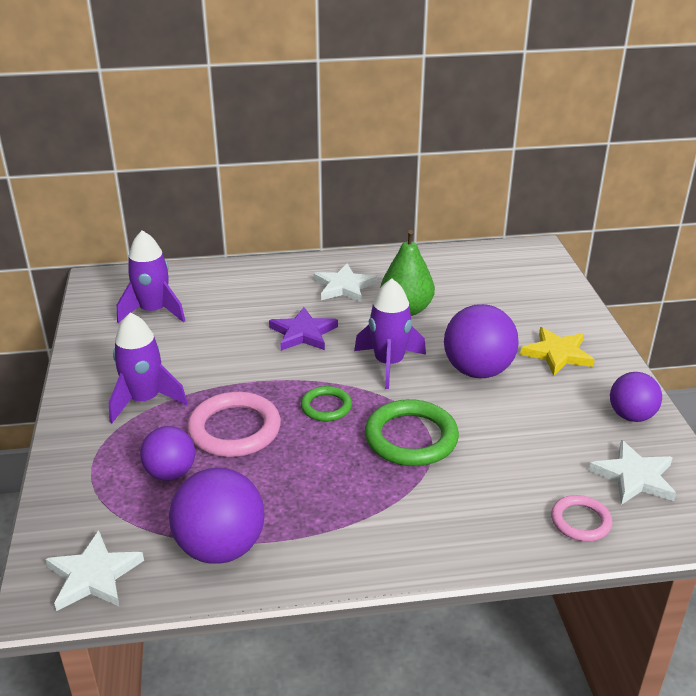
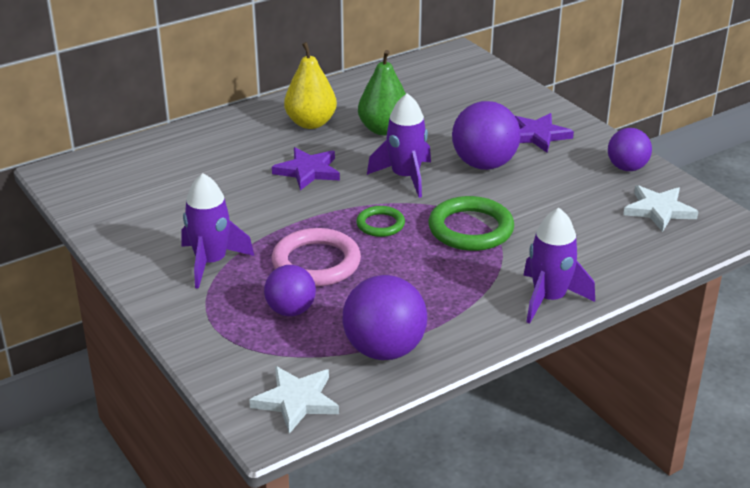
camera: 25 degrees left, 0 degrees up
(154, 311) = (145, 187): purple rocket -> purple rocket (549, 299)
(344, 287) = (311, 123): white star -> yellow pear
(557, 354) = (538, 135): yellow star -> purple star
(580, 521) = (642, 251): pink ring -> none

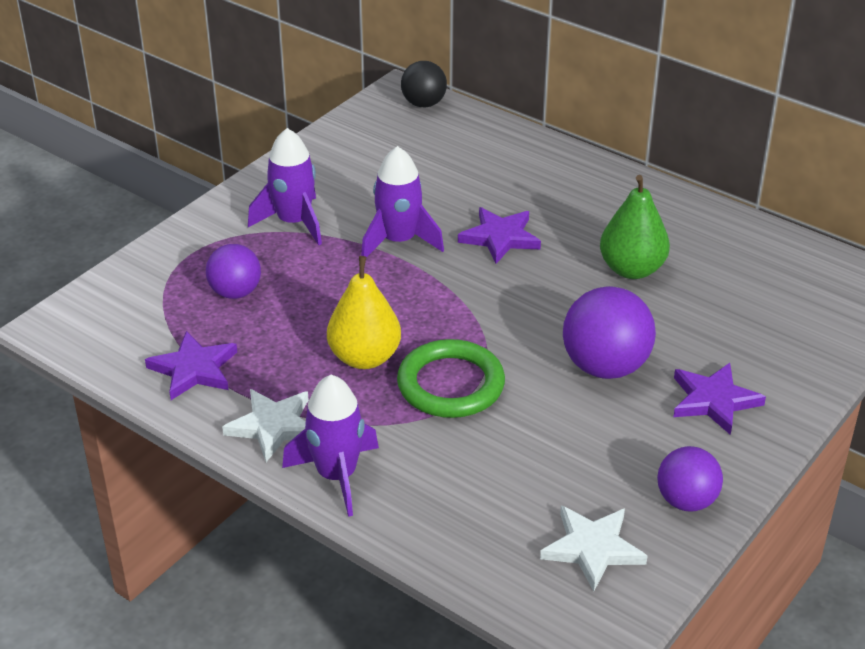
camera: 70 degrees right, 5 degrees up
(89, 165) = (424, 104): none -> black ball
(296, 401) = (96, 332): white star -> white star (273, 426)
(311, 123) = (606, 213): yellow pear -> yellow pear (365, 358)
(316, 263) = (325, 288): pink ring -> none
(380, 224) = (422, 314): green ring -> none
(384, 350) = (194, 369): purple ball -> purple star
(405, 177) = (533, 310): purple rocket -> purple rocket (399, 241)

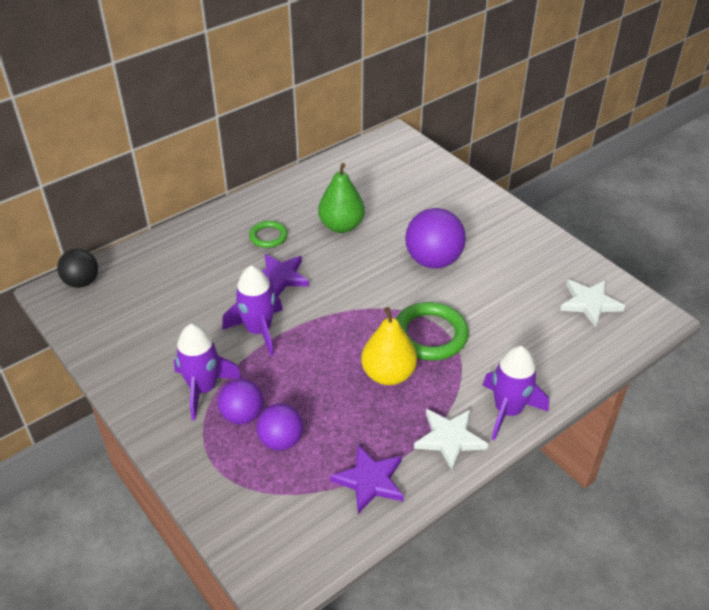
camera: 75 degrees left, 5 degrees up
(574, 213) = (268, 236): none -> green ring
(686, 501) = (556, 257): purple ball -> purple ball (242, 415)
(713, 400) = (476, 225): purple star -> none

